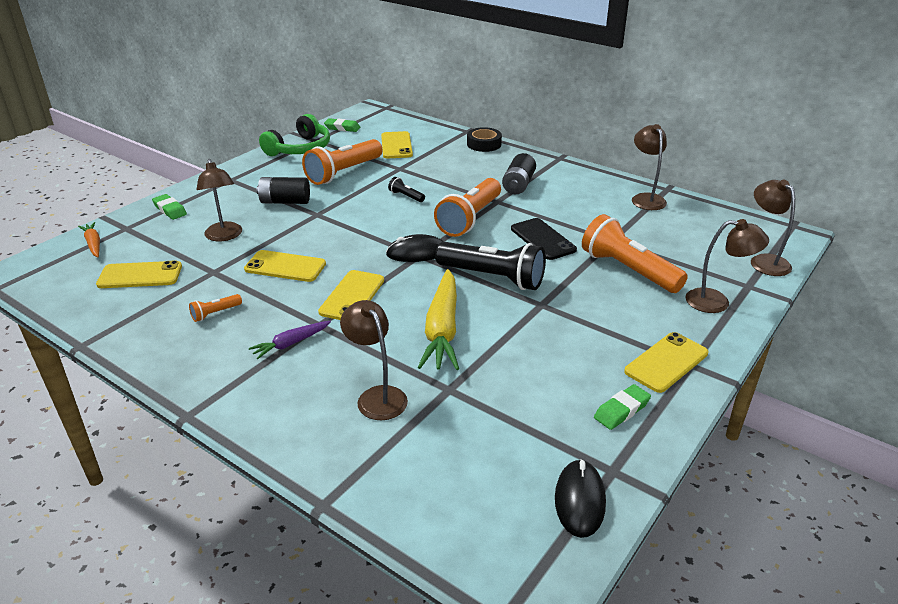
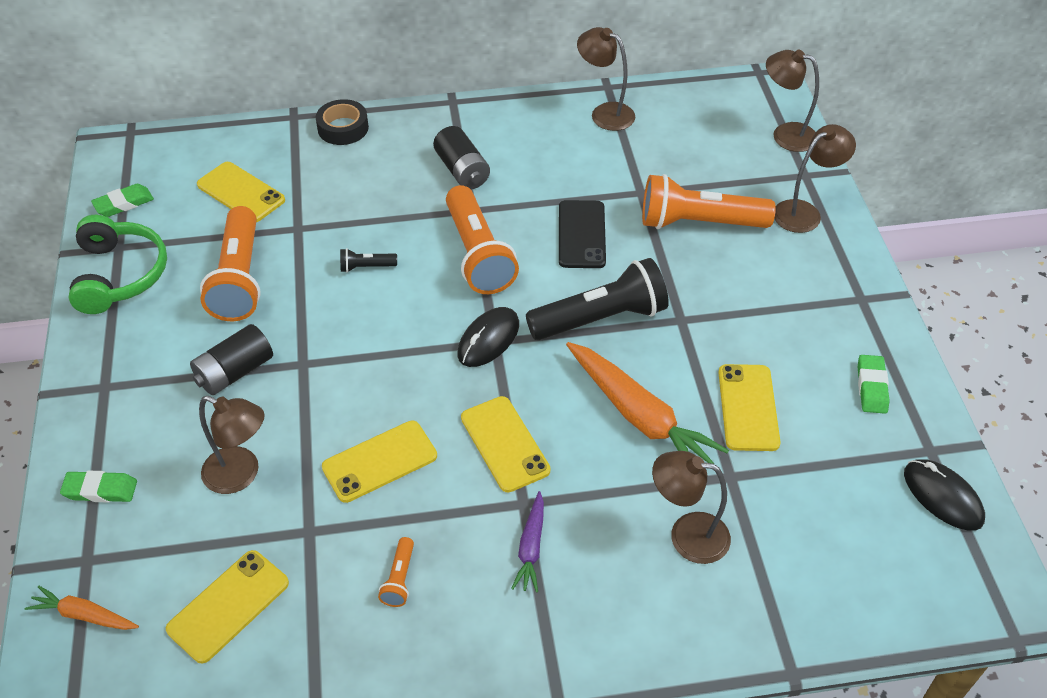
camera: 45 degrees left, 15 degrees up
(442, 329) = (639, 416): yellow carrot -> orange carrot
(543, 239) = (581, 234): black phone -> black phone turned 75 degrees clockwise
(666, 362) = (844, 310): yellow phone -> yellow phone (748, 407)

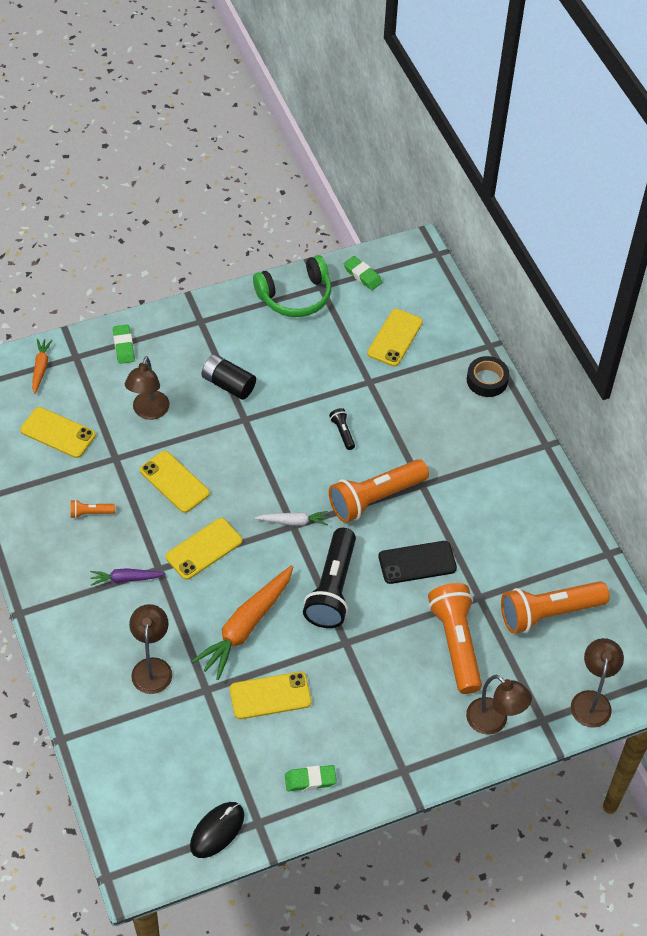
camera: 75 degrees right, 5 degrees up
(239, 279) = (310, 362): orange flashlight -> orange flashlight (548, 613)
(462, 171) = (464, 469): black battery -> none
(488, 339) = (293, 521): black mouse -> white carrot
(601, 318) = (332, 589): black flashlight -> black flashlight turned 45 degrees clockwise
(604, 113) = (570, 556): brown lamp -> none

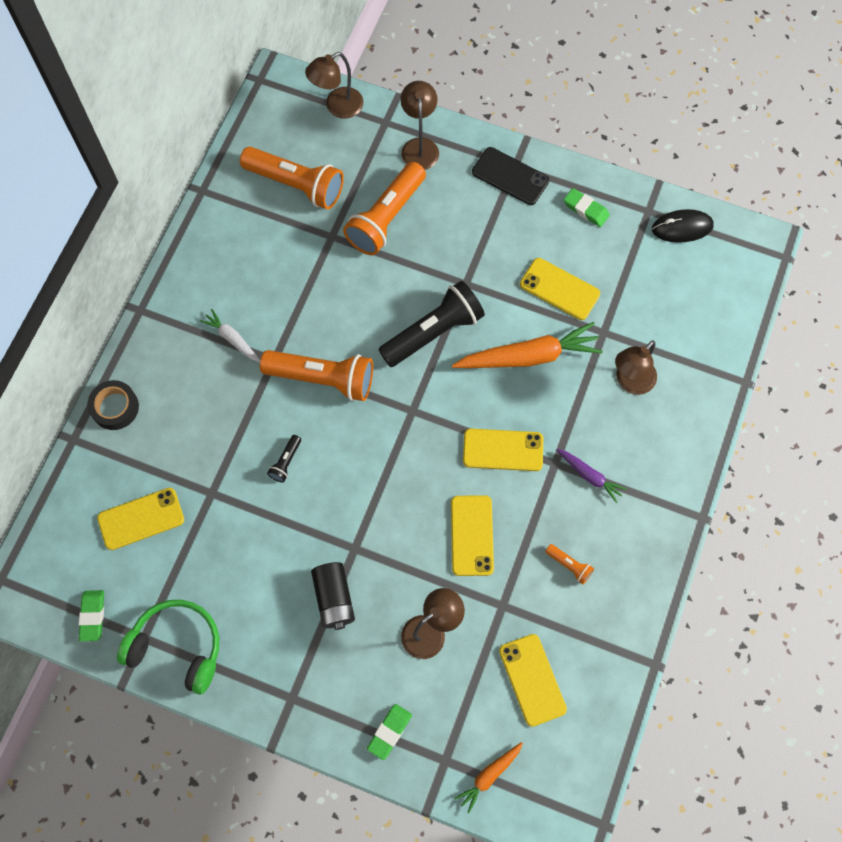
camera: 135 degrees left, 15 degrees up
(293, 521) = (408, 414): white carrot -> white carrot (232, 339)
(417, 562) = (348, 299): black phone -> black phone (510, 176)

